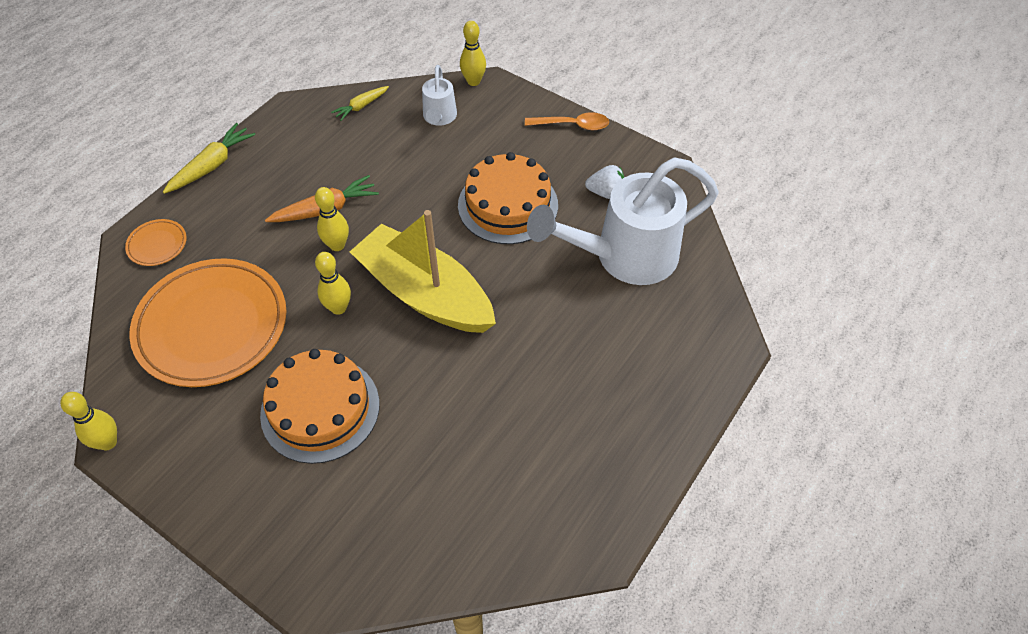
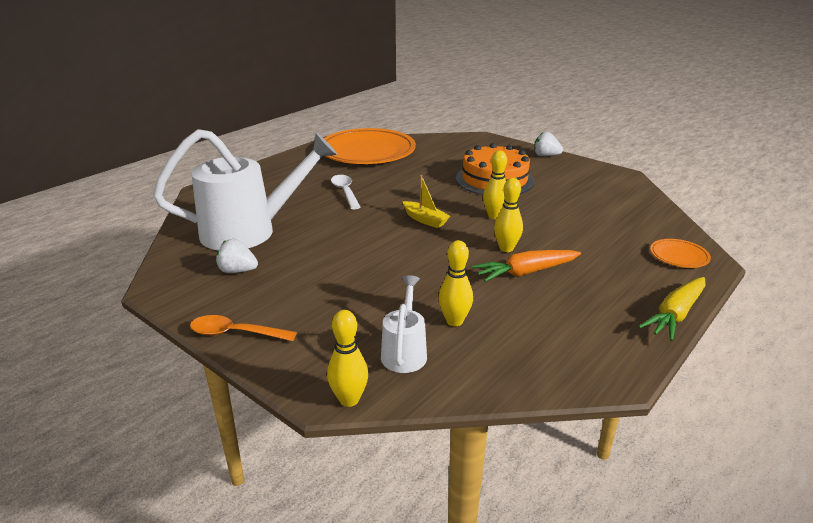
camera: 175 degrees left, 25 degrees down
(108, 442) = (626, 175): yellow bowling pin -> yellow bowling pin (454, 321)
(212, 326) = (592, 212): orange plate -> orange plate (367, 152)
(212, 510) = (546, 156): none -> white strawberry
(361, 106) = (513, 372): yellow carrot -> none
(425, 294) = (425, 220): yellow boat -> yellow boat, size x0.41
(508, 205) = (341, 267): orange cake -> none
(536, 355) = (345, 192): none -> white spoon

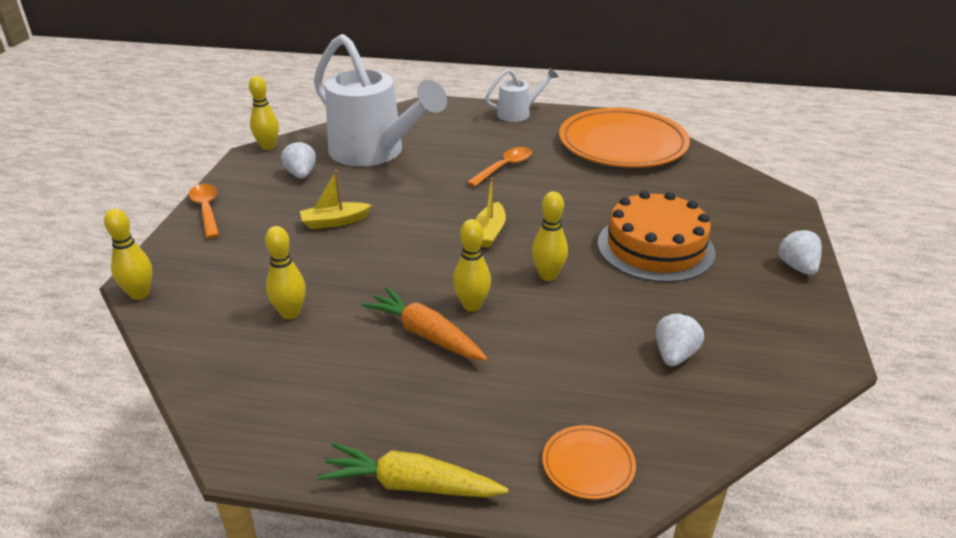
camera: 60 degrees right, 5 degrees up
(156, 276) = (268, 146): none -> yellow bowling pin
(339, 273) = (334, 222): none -> yellow boat
(345, 192) = (504, 167): white spoon -> orange spoon
(405, 352) = (221, 300): white watering can -> white watering can (518, 113)
(599, 207) = (674, 355): none -> white strawberry

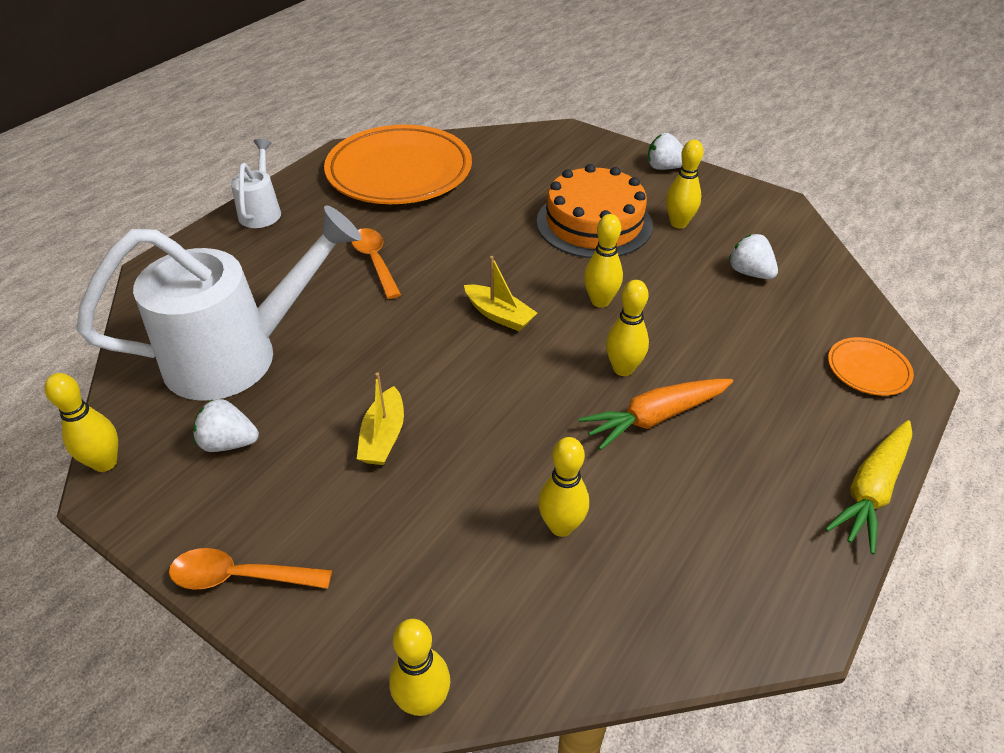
camera: 65 degrees left, 10 degrees up
(709, 295) = (678, 223): none -> yellow bowling pin

